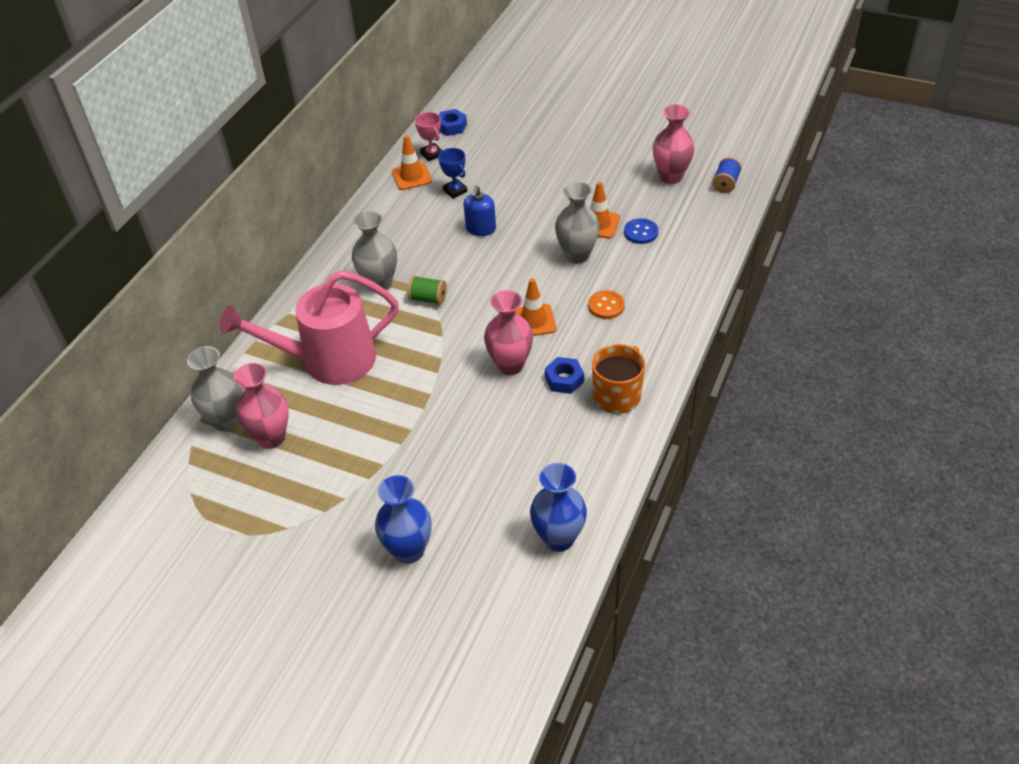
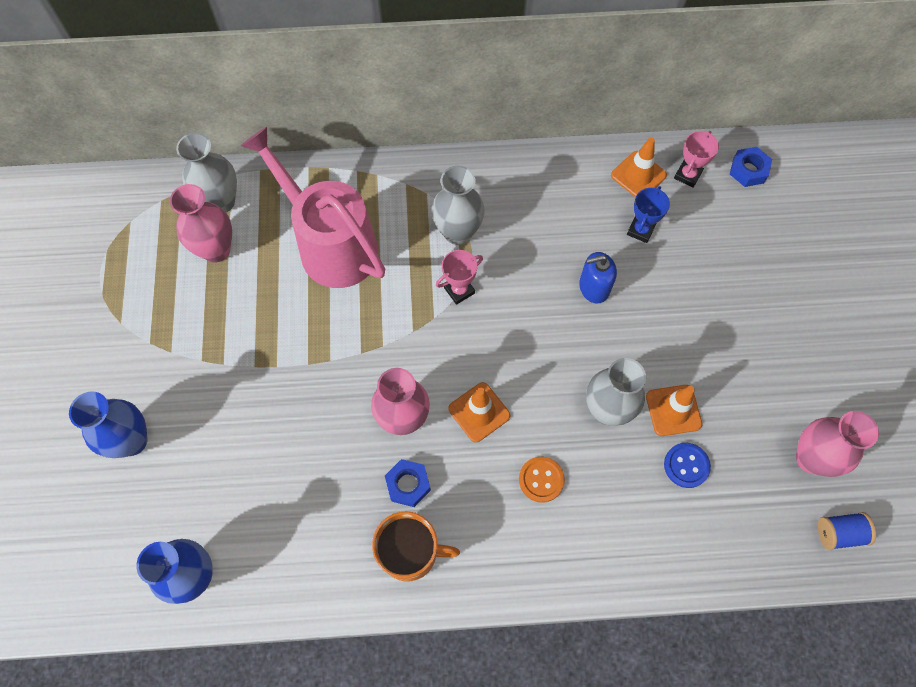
camera: 60 degrees right, 20 degrees up
(428, 299) = (459, 290): green spool -> pink trophy

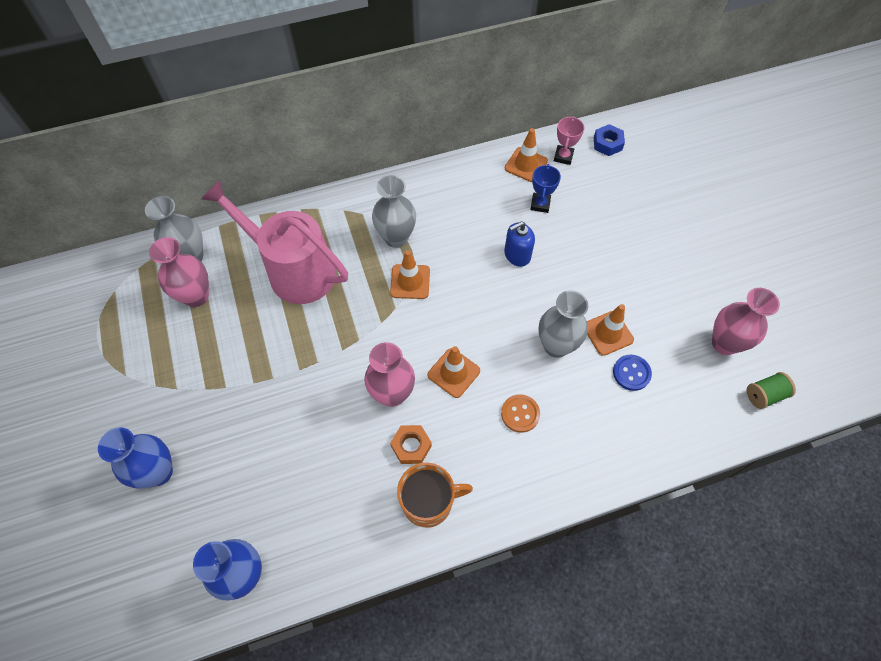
camera: 15 degrees left, 5 degrees down
(408, 484) = (411, 446): blue nut -> orange nut
(459, 290) = (410, 282): pink trophy -> orange traffic cone
(839, 533) = (764, 395): blue spool -> green spool

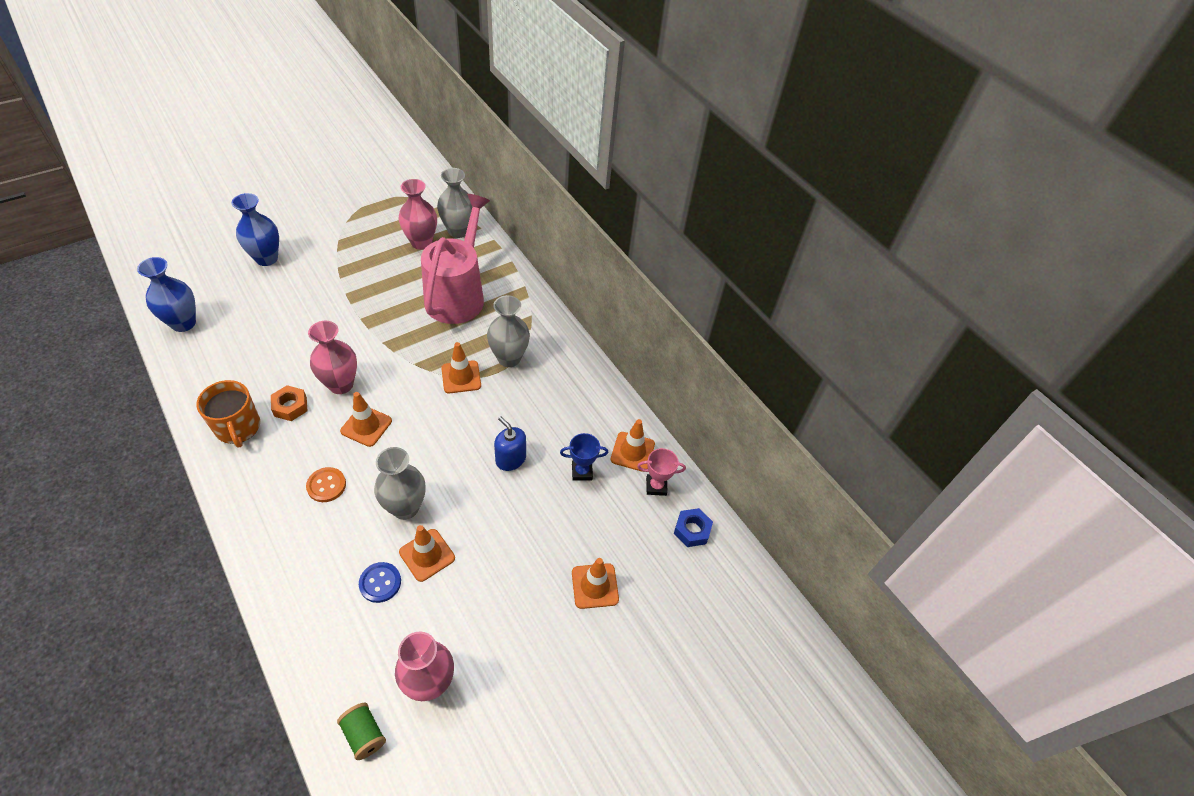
camera: 70 degrees right, 10 degrees down
(649, 217) = (595, 586): none -> orange traffic cone

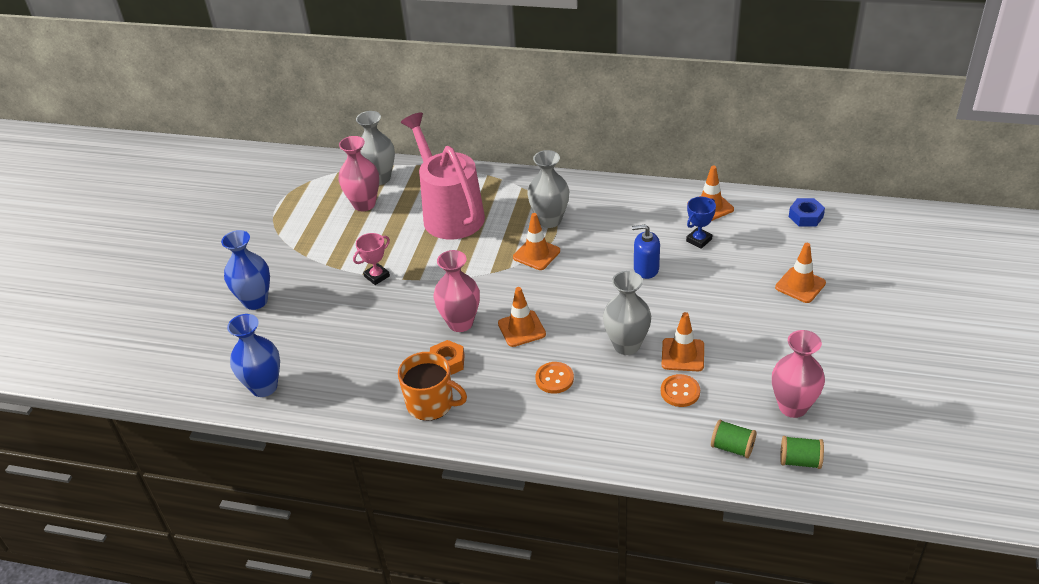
camera: 35 degrees left, 10 degrees down
(341, 668) = (732, 447): none -> green spool
(380, 583) = (680, 392): blue button -> orange button
(656, 486) = (752, 212): pink trophy -> pink trophy (377, 276)

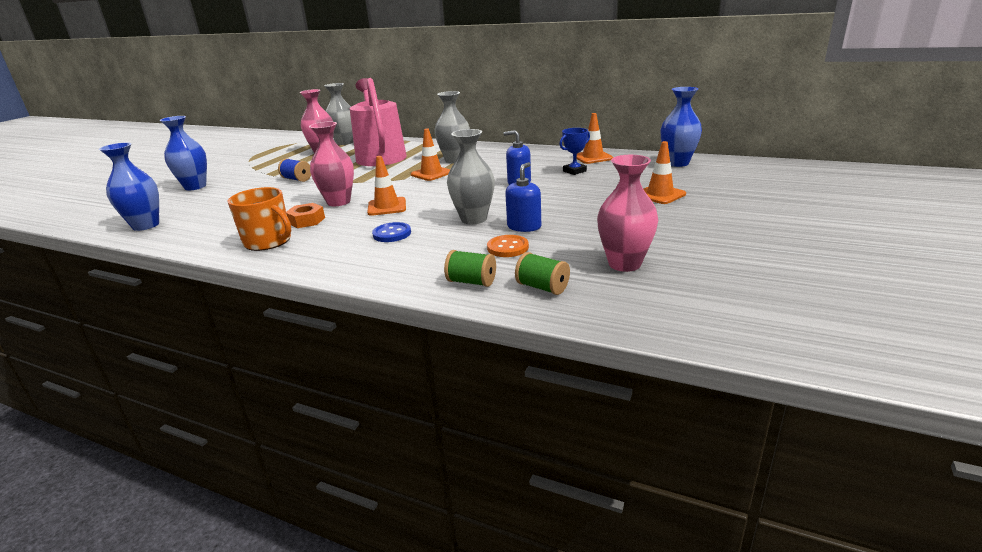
camera: 10 degrees right, 15 degrees down
(377, 276) = (297, 179): pink trophy -> blue spool
(554, 379) = (392, 234): orange button -> blue button
(682, 355) = (524, 226): orange traffic cone -> blue soap dispenser
(800, 461) = (618, 303): green spool -> green spool (471, 282)
(806, 216) = (677, 163): blue nut -> blue vase

